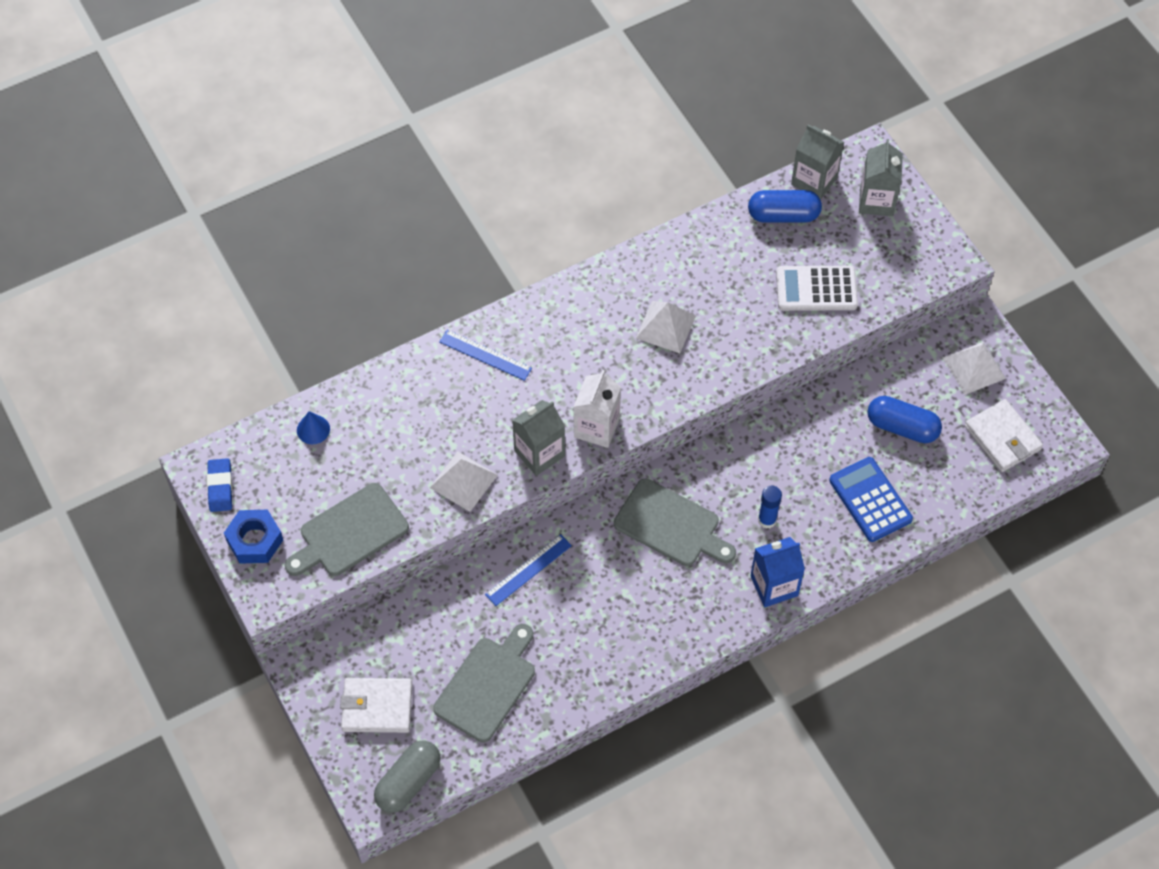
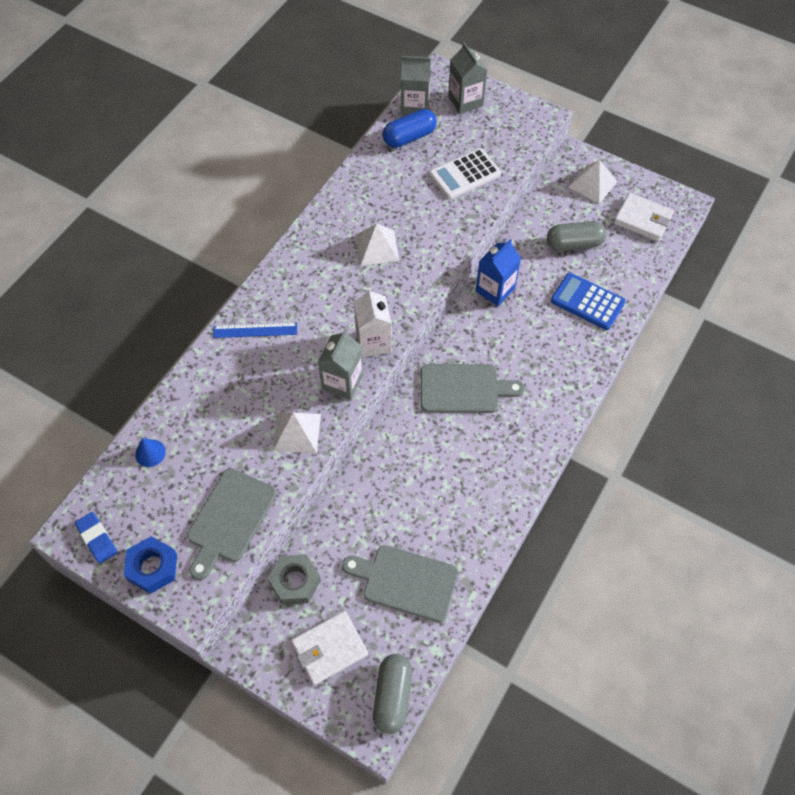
camera: 30 degrees left, 0 degrees up
(382, 628) = (295, 582): none -> grey nut
(487, 685) = (406, 582): grey cutting board -> grey cutting board turned 75 degrees counterclockwise
(528, 570) = (381, 476): blue ruler -> none
(767, 520) = (528, 351): blue glue stick -> none
(774, 586) = (564, 394): blue carton -> blue carton (495, 290)
(902, 427) = (574, 243): blue capsule -> grey capsule

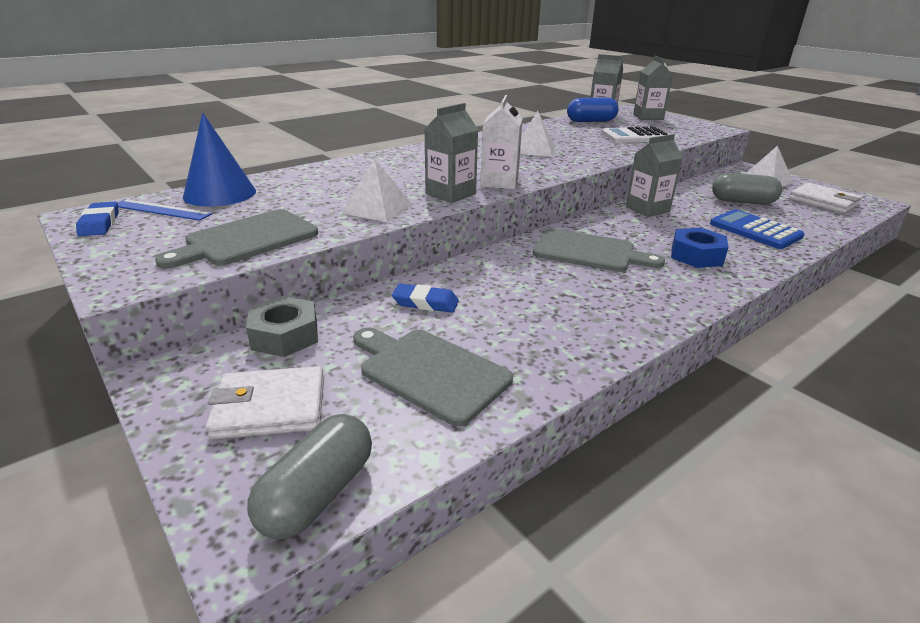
camera: 20 degrees right, 30 degrees down
(150, 453) = (220, 194): blue cone -> blue cone, size x2.03
(153, 567) = (125, 250): blue nut -> blue nut (696, 256)
(255, 330) = (388, 162): blue ruler -> blue ruler (161, 210)
(369, 508) = (425, 302): none -> blue eraser
(495, 290) = (647, 209): blue carton -> grey carton

